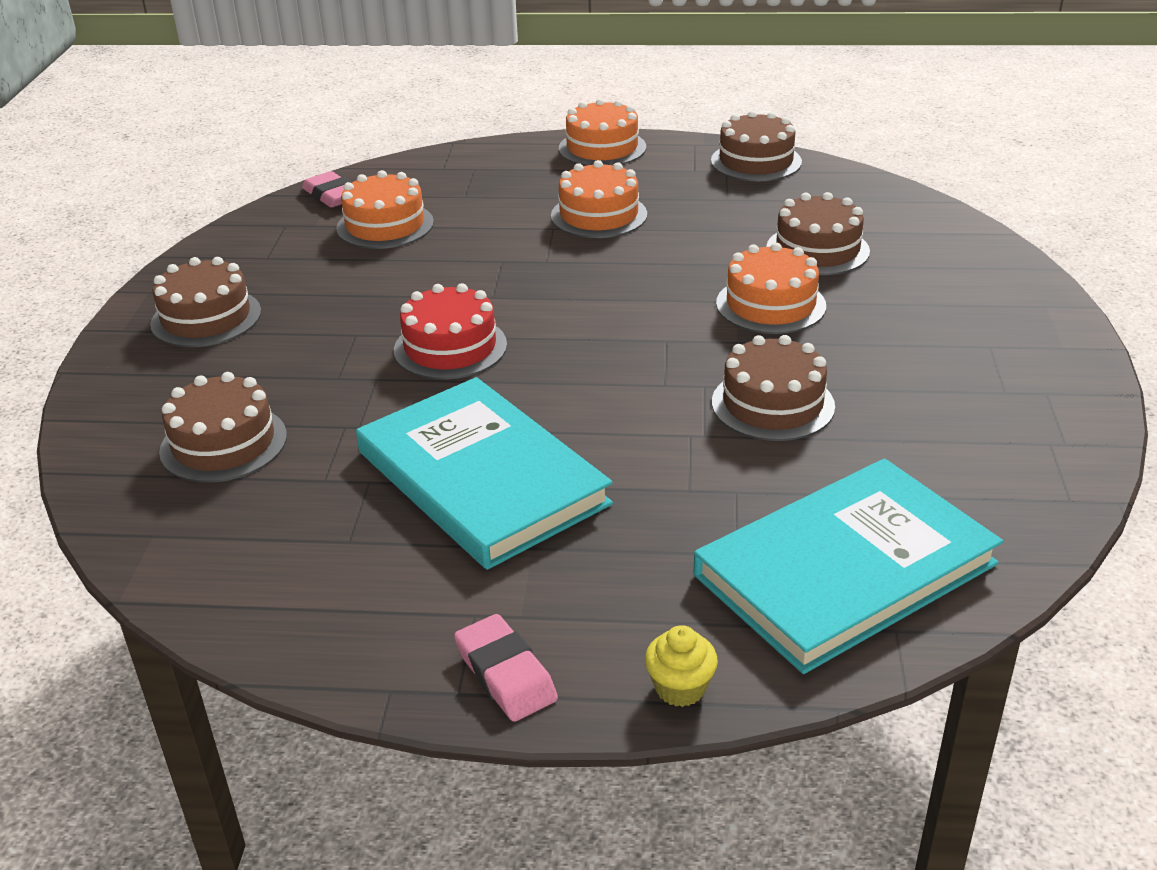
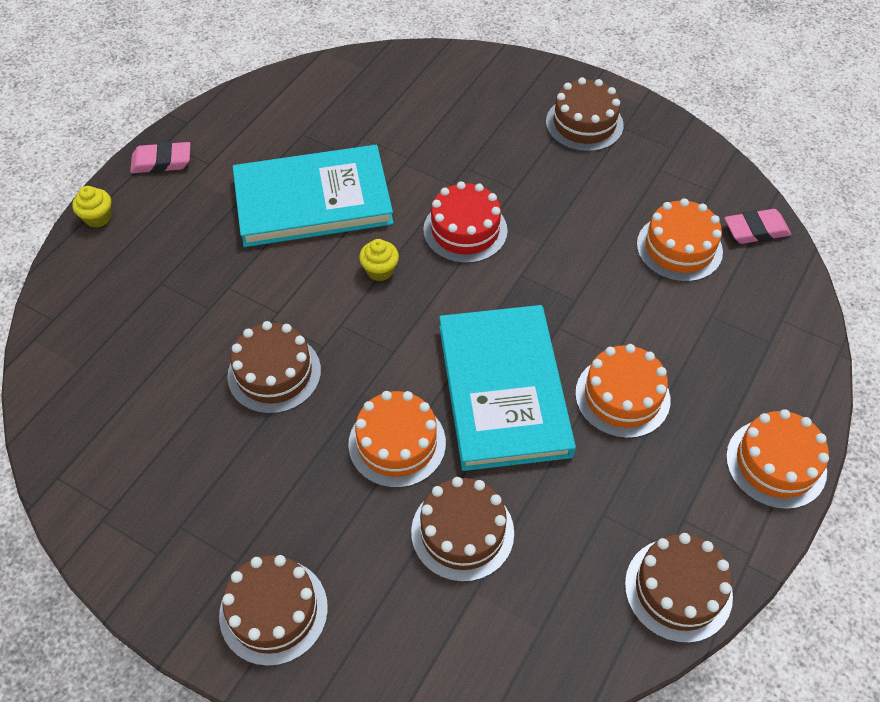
camera: 115 degrees right, 20 degrees up
(223, 443) = (428, 106): brown cake -> brown cake (273, 611)
(561, 384) = (380, 270): none -> yellow cupcake
(845, 569) = (108, 323): turquoise book -> turquoise book (503, 390)

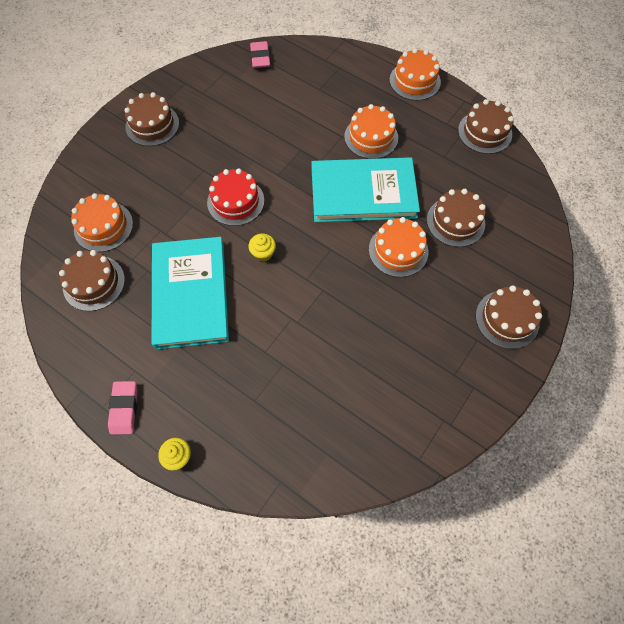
camera: 85 degrees left, 10 degrees up
(274, 373) = (342, 320): brown cake -> brown cake (94, 283)
(679, 248) = (268, 94): orange cake -> orange cake (103, 226)

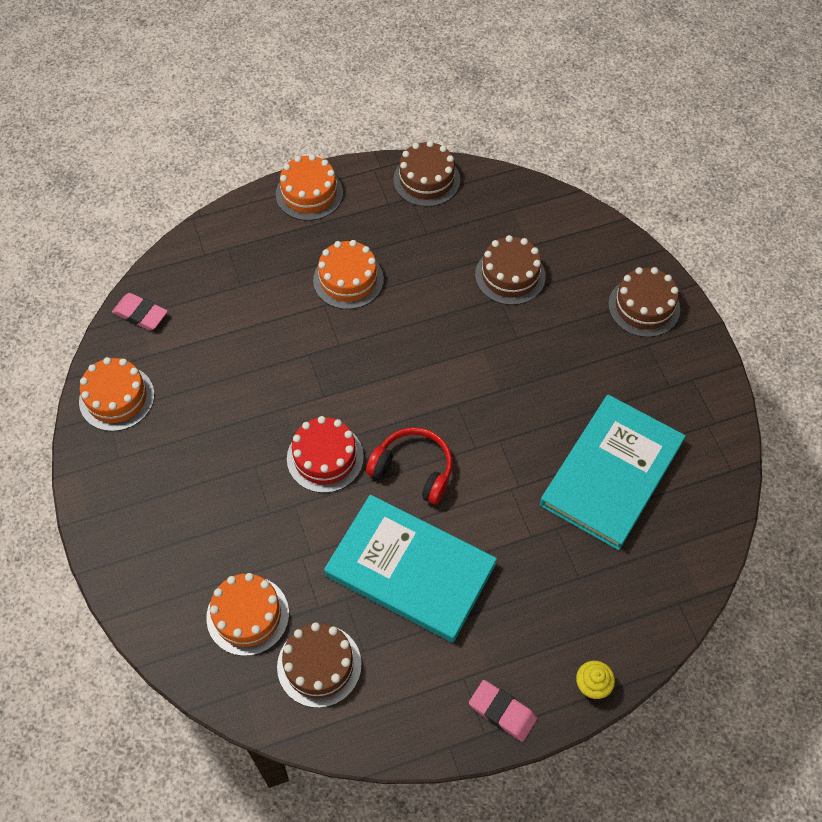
camera: 55 degrees left, 5 degrees down
(152, 125) = (140, 484): brown cake -> none
(263, 253) = (413, 469): yellow cupcake -> red headphones
(363, 193) = (412, 331): turquoise book -> turquoise book (611, 473)
(398, 250) = (505, 345): orange cake -> orange cake (117, 398)

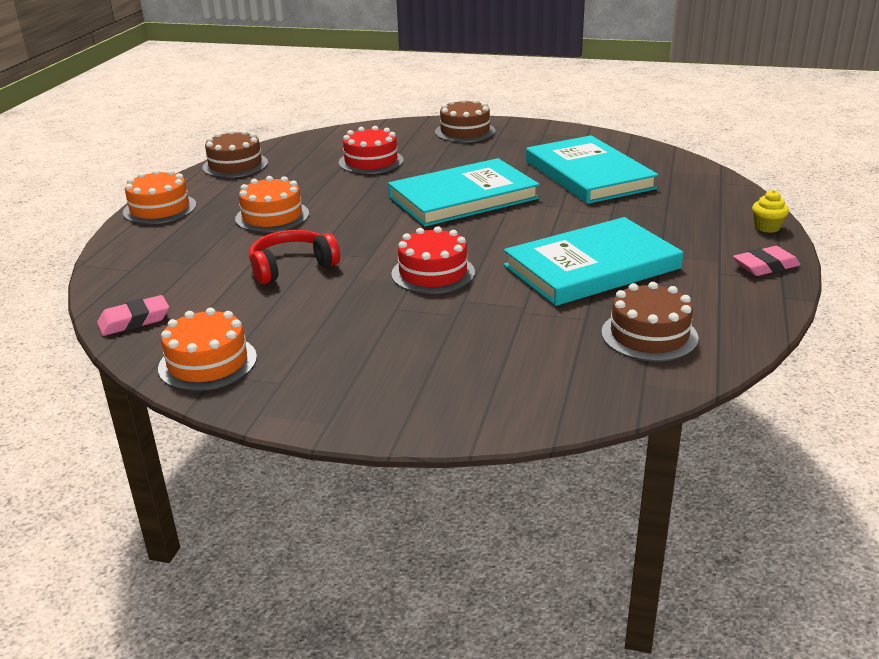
camera: 55 degrees left, 30 degrees down
(247, 615) = (557, 358): orange cake -> none
(413, 469) = (495, 240): red headphones -> red headphones (291, 266)
(482, 397) = (463, 198): none -> turquoise book
(510, 275) = (371, 161): brown cake -> red cake

